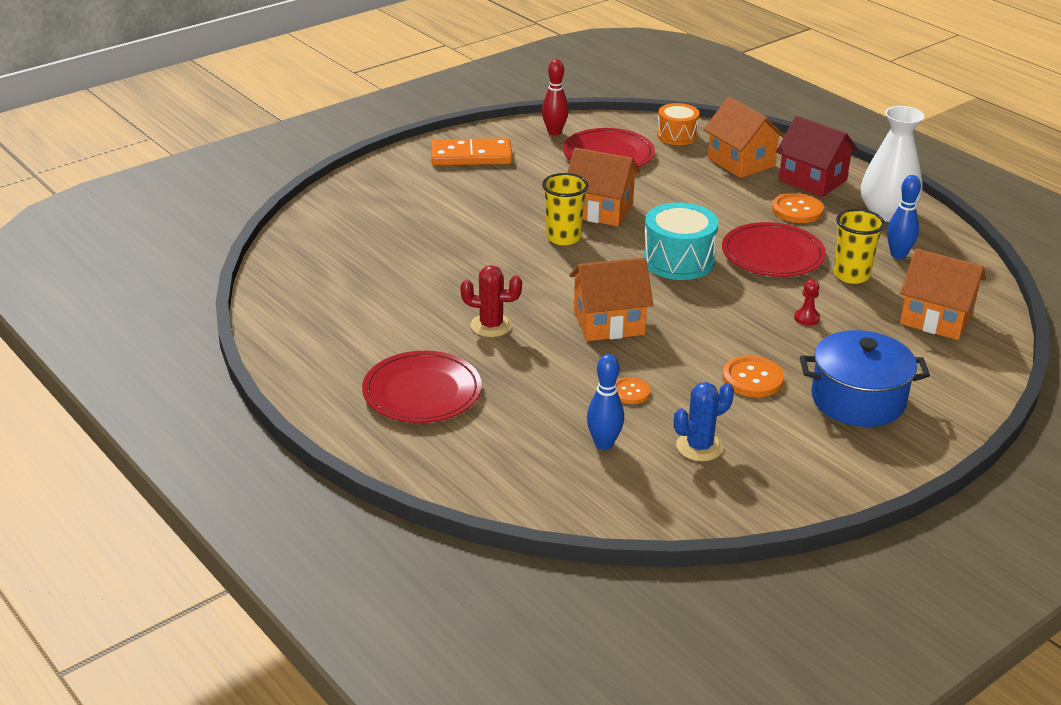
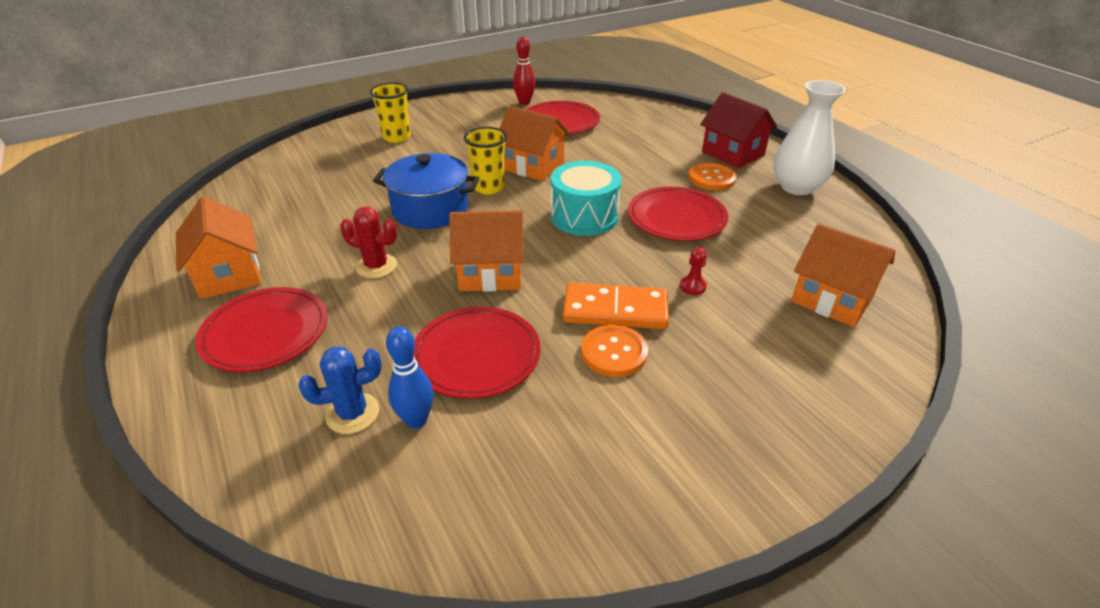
camera: 10 degrees right, 5 degrees up
(471, 156) = (447, 116): orange domino -> orange domino (615, 310)
(630, 392) = (476, 355): orange button -> red plate
(677, 136) = (624, 111): orange drum -> none
(699, 447) = (522, 438): blue cactus -> blue cactus (352, 413)
(741, 162) = (672, 135): orange house -> orange house (229, 275)
(851, 275) = (749, 244): yellow cup -> yellow cup (396, 137)
(858, 400) = (726, 393): blue pot -> blue pot (430, 209)
(898, 255) = (801, 227): blue bowling pin -> none

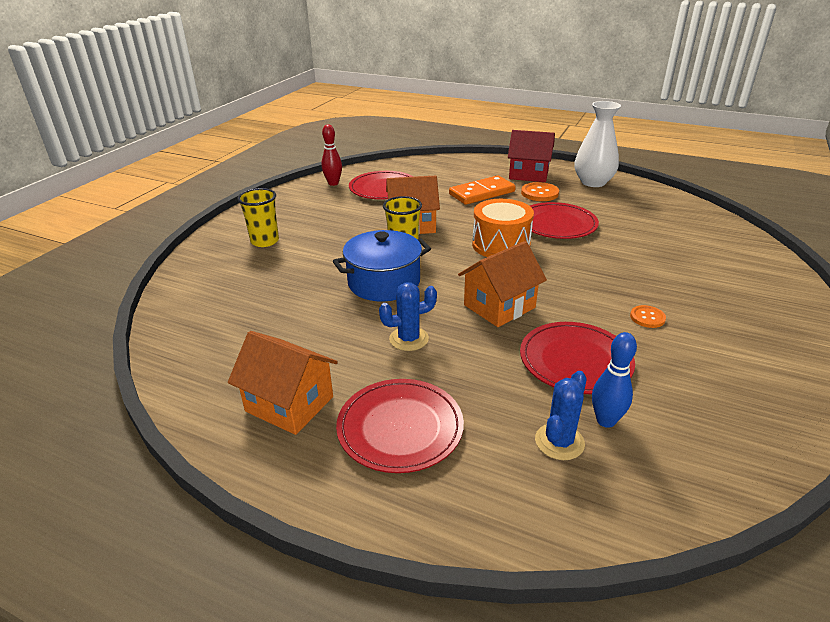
camera: 35 degrees left, 5 degrees down
(376, 266) = (409, 339): red cactus -> blue cactus
(584, 216) = (501, 245): turquoise drum -> orange drum
(614, 352) = (647, 317): orange button -> orange button, size x0.64
(615, 310) = (609, 293): orange domino -> orange domino (482, 193)
(692, 286) = (628, 260): red pawn -> none
(831, 299) = (702, 237): orange house -> none

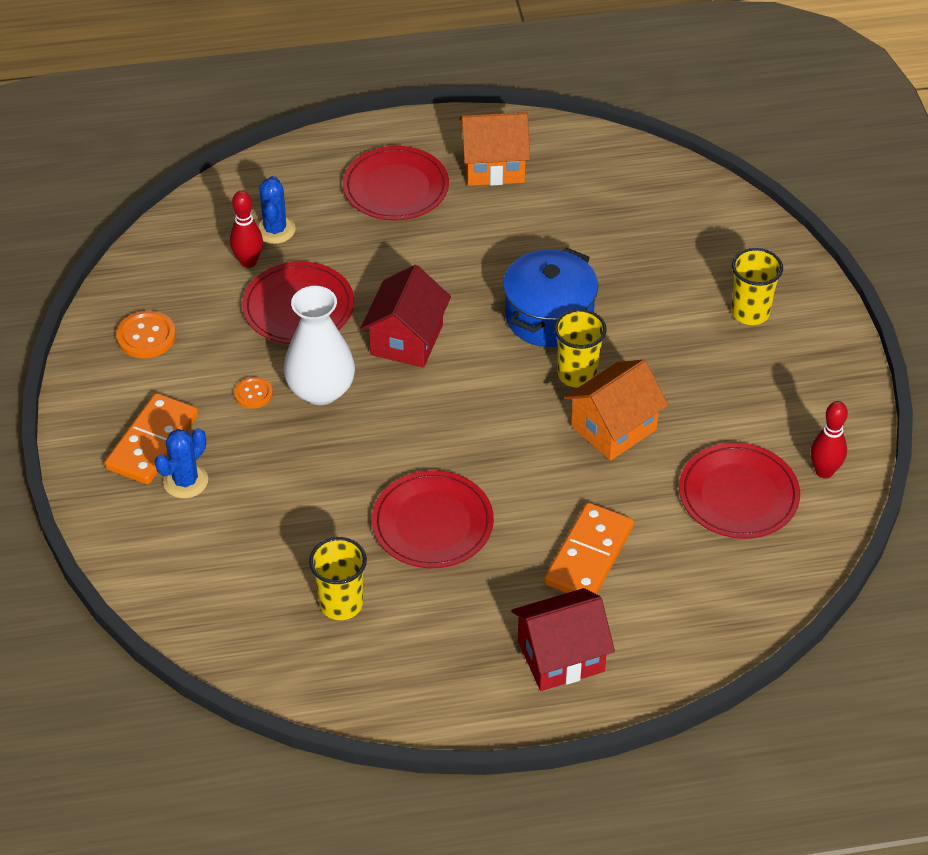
camera: 145 degrees right, 15 degrees up
(409, 339) = (459, 262): blue cactus -> blue cactus (185, 481)
(499, 306) = (406, 339): orange house -> red house
(501, 245) = (474, 441): orange drum -> none
(539, 193) = (505, 599): orange button -> orange button (146, 336)
(593, 182) = (443, 681): white vase -> white vase (321, 390)
(606, 421) = (248, 262): blue bowling pin -> red bowling pin
(633, 214) = (341, 604): none -> yellow cup
(747, 317) = (153, 442): none -> orange domino

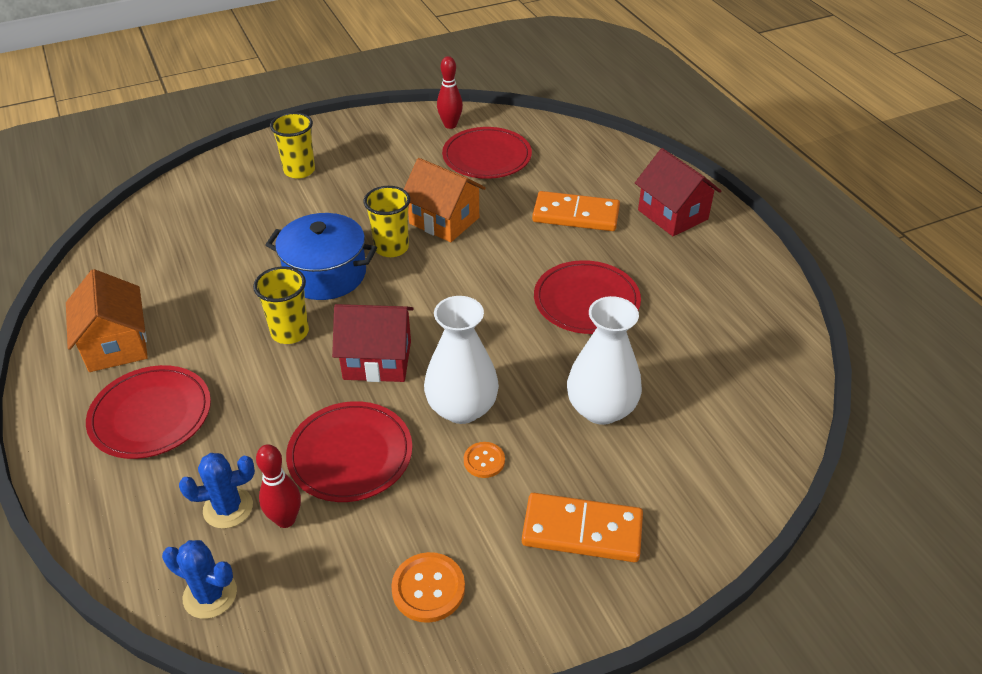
camera: 105 degrees left, 5 degrees down
(185, 481) = (620, 485): blue cactus -> blue cactus (210, 595)
(277, 493) = (601, 409): none -> white vase
(341, 604) = (697, 337): yellow cup -> yellow cup (290, 332)

